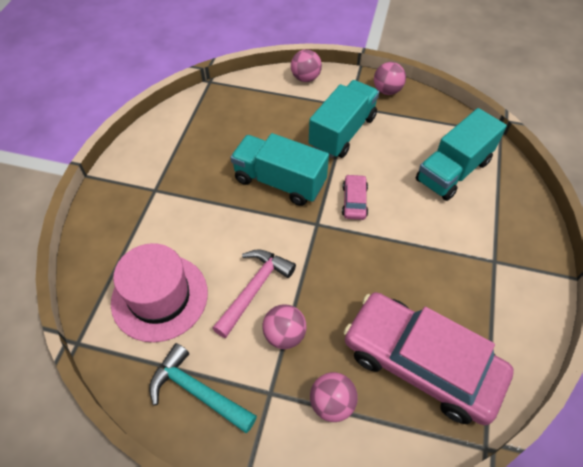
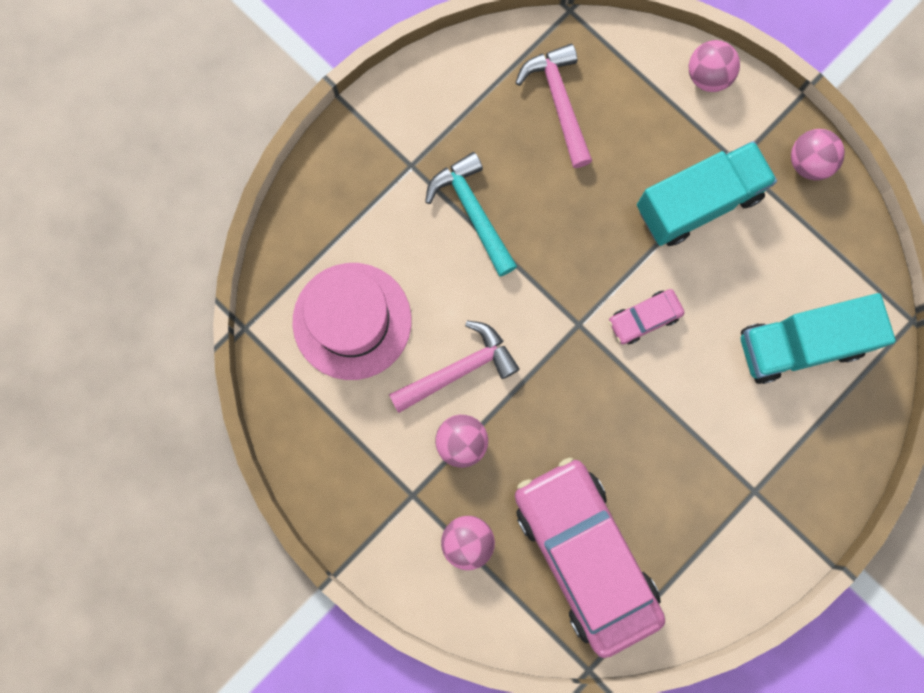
camera: 30 degrees right, 25 degrees up
(197, 391) = (342, 451): turquoise hammer -> turquoise hammer (472, 211)
(229, 121) = (559, 101): none -> pink hammer
(279, 181) = (569, 237): turquoise truck -> none
(354, 201) = (644, 318): pink car -> pink car turned 150 degrees counterclockwise

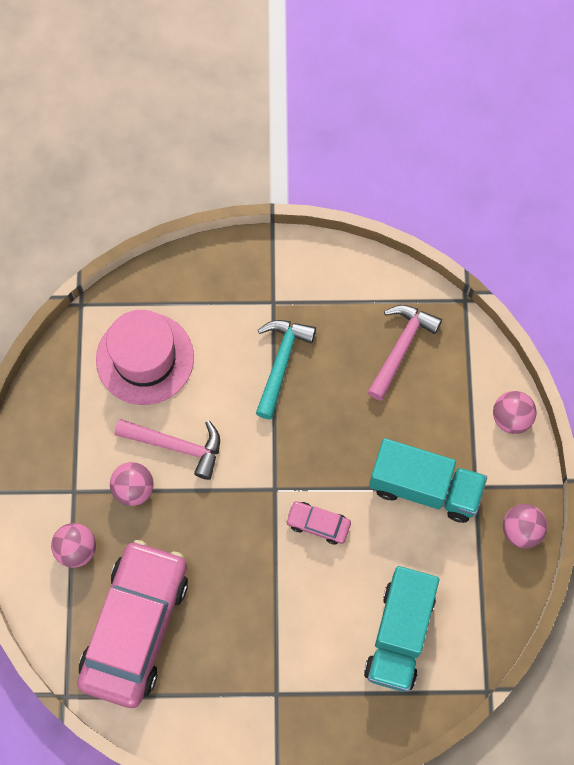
camera: 45 degrees right, 10 degrees down
(800, 344) = (399, 634): turquoise truck -> turquoise truck turned 105 degrees counterclockwise

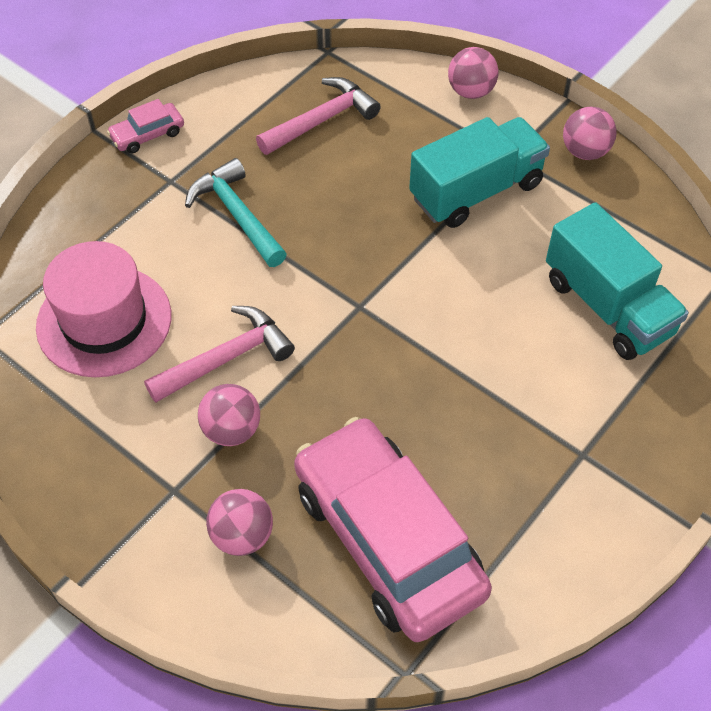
camera: 50 degrees left, 15 degrees down
(318, 524) = (431, 295): pink car -> pink car (147, 134)
(401, 347) = (322, 120): pink hammer -> pink hammer turned 75 degrees clockwise

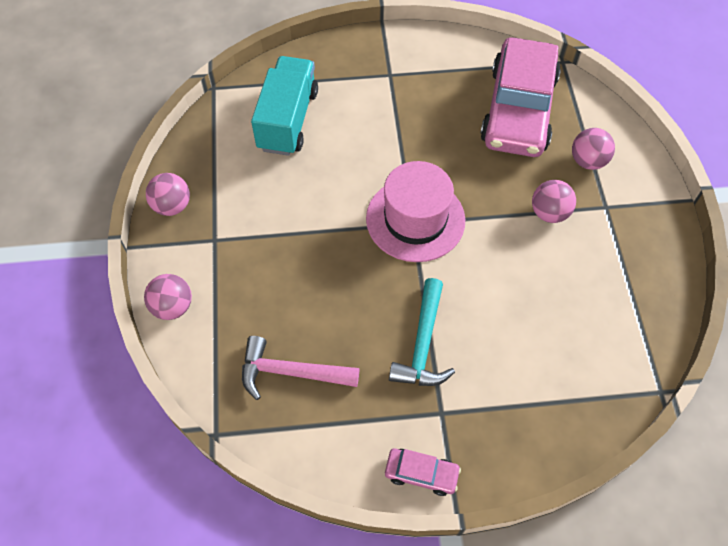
camera: 135 degrees left, 5 degrees up
(104, 321) = (572, 337): pink hat -> pink hat (415, 219)
(227, 358) = (516, 253): pink hammer -> none
(476, 191) = (265, 235): turquoise truck -> none

